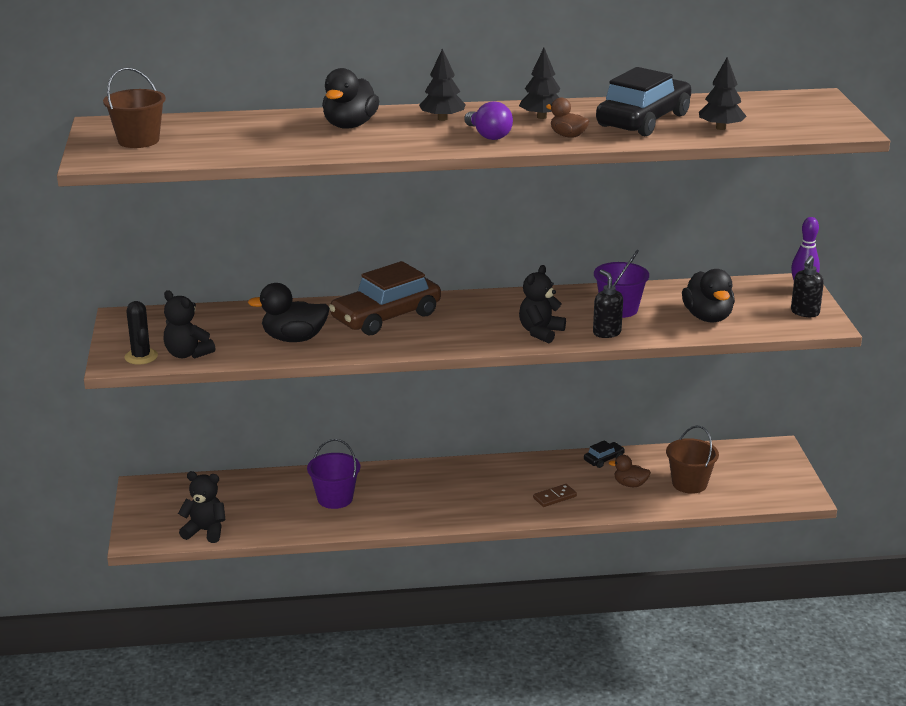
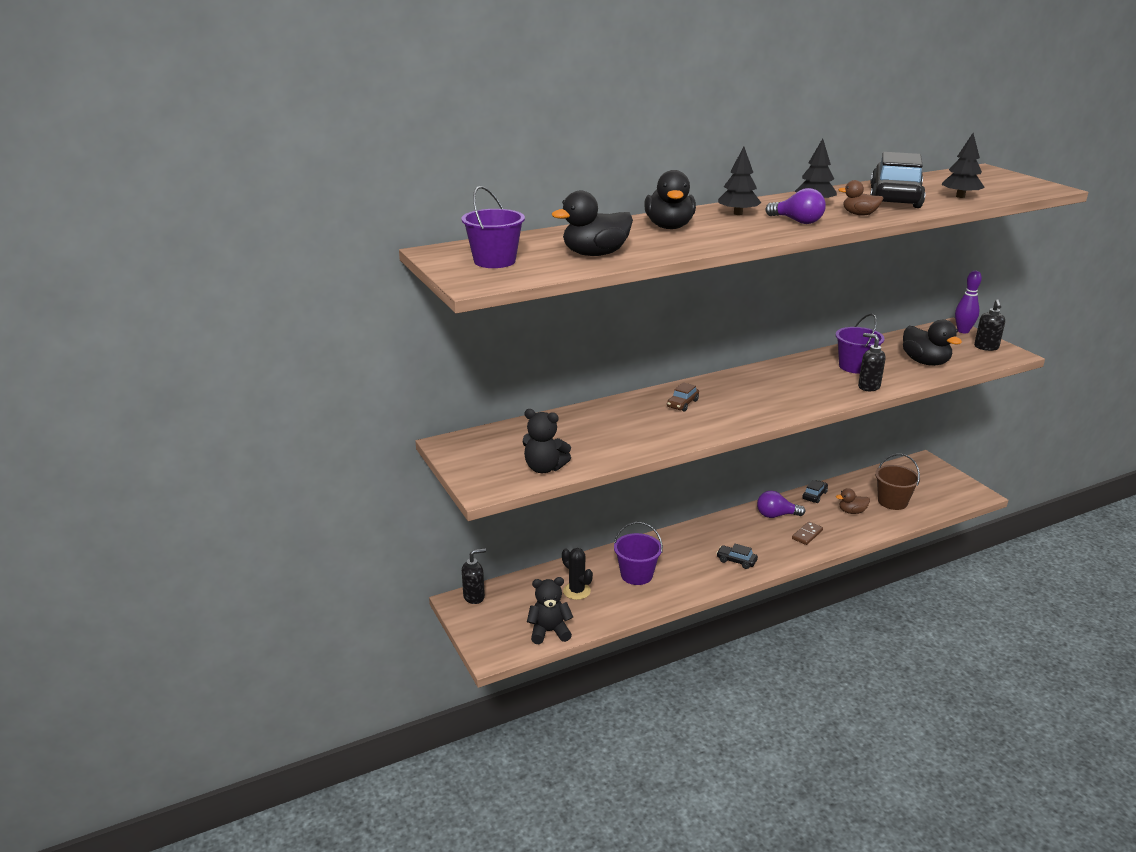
camera: 20 degrees left, 0 degrees up
(138, 140) = (494, 261): brown bucket -> purple bucket
(141, 357) = (503, 479): black cactus -> black cactus (576, 591)
(160, 485) = (474, 597): none -> black soap dispenser
(294, 338) = (625, 436): black duck -> black duck (595, 254)
(386, 317) = (682, 404): brown car -> brown car, size x0.42
(451, 507) = (736, 561): none -> black car
(539, 471) = (776, 515): none -> purple light bulb
(540, 332) = (819, 395): black teddy bear -> none

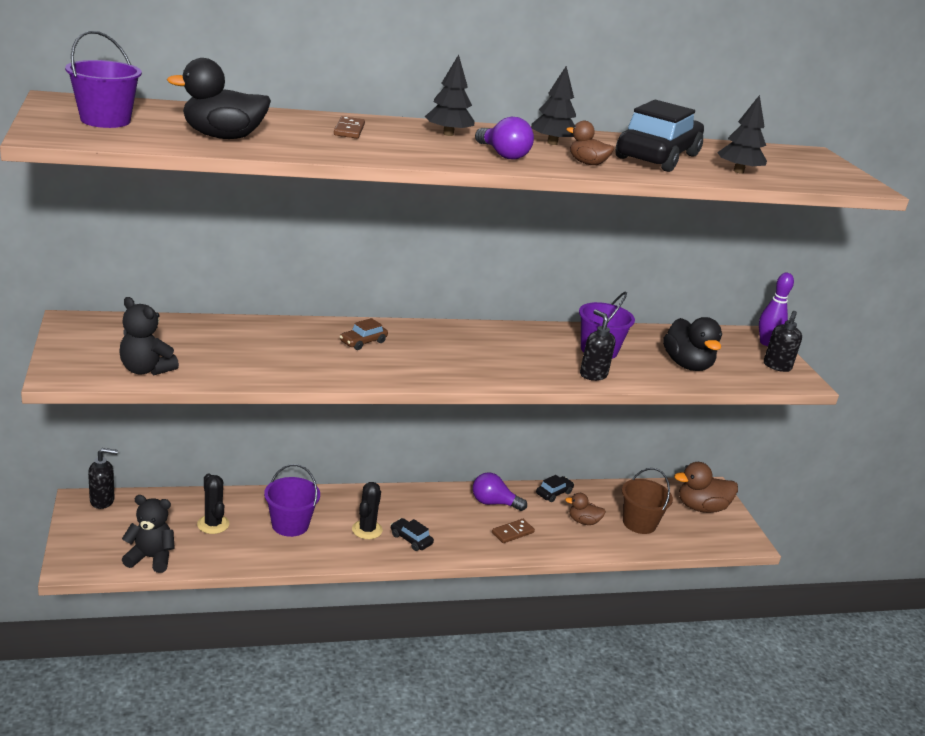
camera: 10 degrees right, 0 degrees up
(669, 227) = (349, 130): black duck -> brown domino
(698, 562) = (367, 530): none -> black cactus
(927, 478) = (701, 507): none -> brown duck

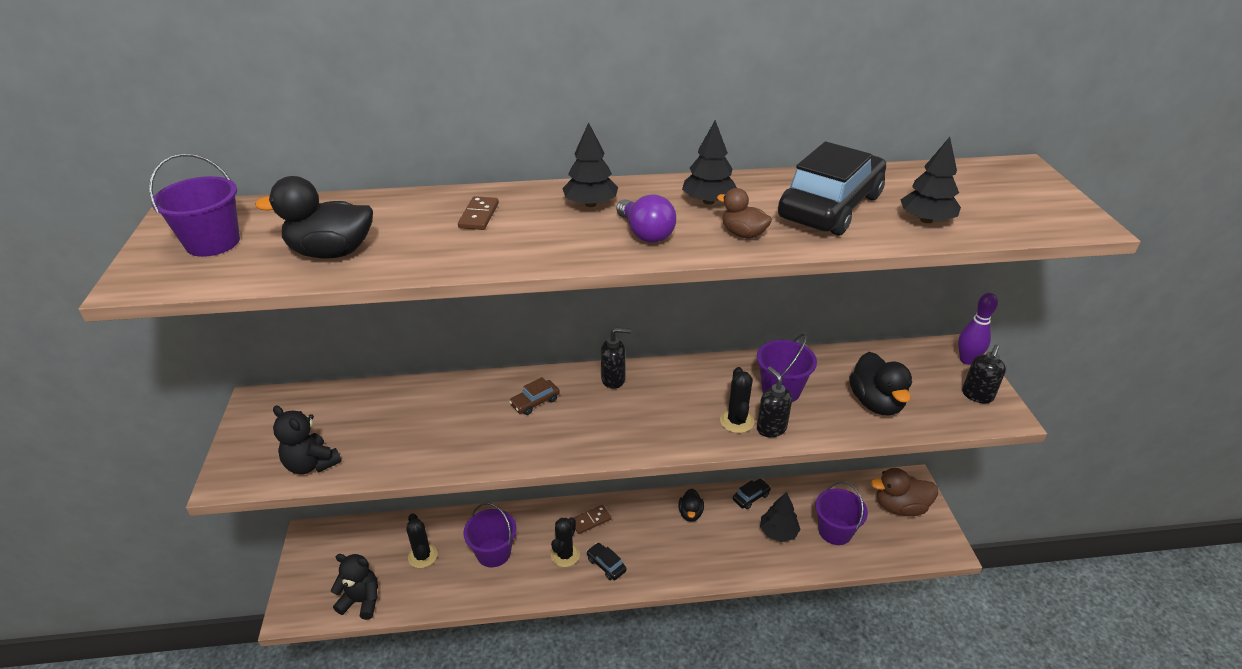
camera: 10 degrees right, 10 degrees up
(102, 501) = (327, 533): black soap dispenser -> black soap dispenser (613, 380)
(493, 503) = (690, 513): purple light bulb -> black duck
(512, 532) = (706, 550): brown domino -> brown domino (590, 520)
(560, 368) = (736, 421): none -> black cactus
(583, 521) = (778, 532): brown duck -> black tree
(639, 523) = (835, 531): brown bucket -> purple bucket

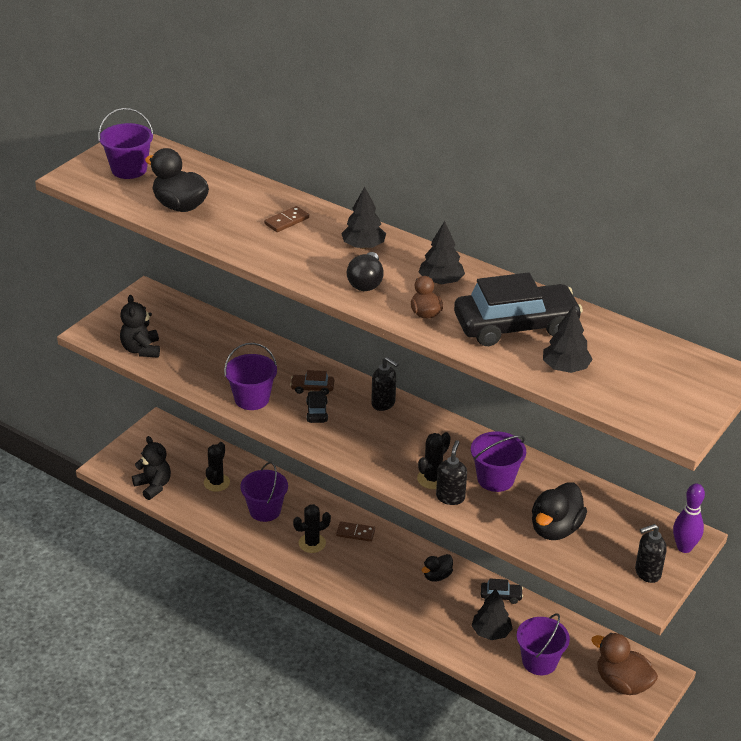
camera: 40 degrees right, 0 degrees up
(489, 446) = (252, 399): none -> purple bucket
(606, 565) = (333, 568): black car -> black car (317, 412)
(645, 233) = (366, 282): purple light bulb -> black light bulb

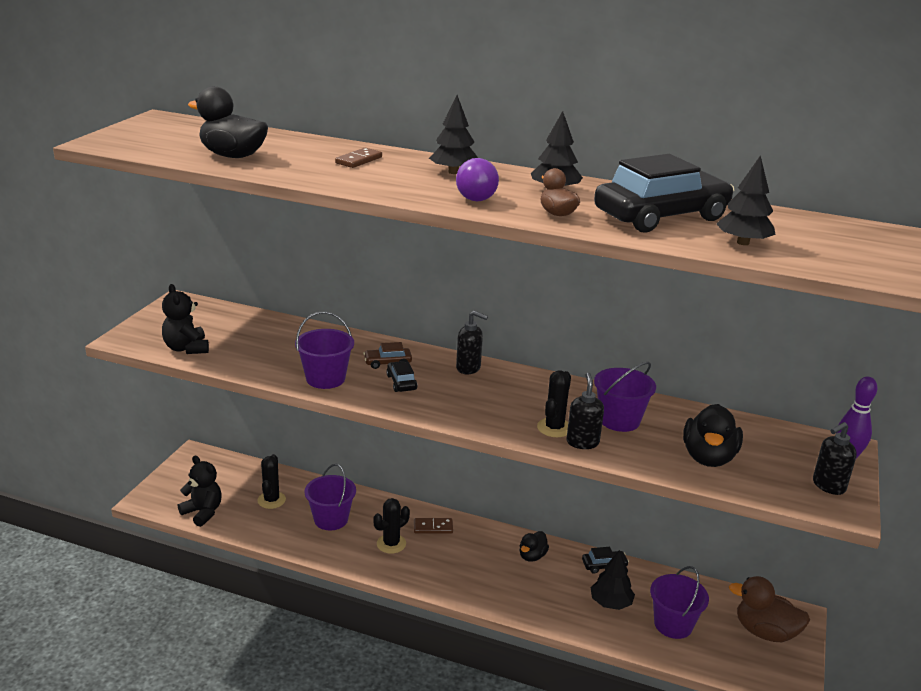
camera: 15 degrees left, 10 degrees down
(129, 169) = (163, 135): purple bucket -> none
(366, 282) = (475, 196): black light bulb -> purple light bulb

